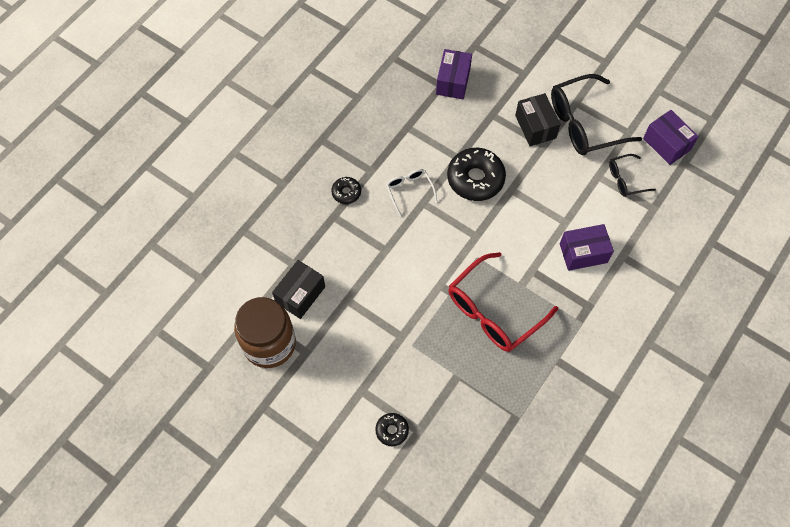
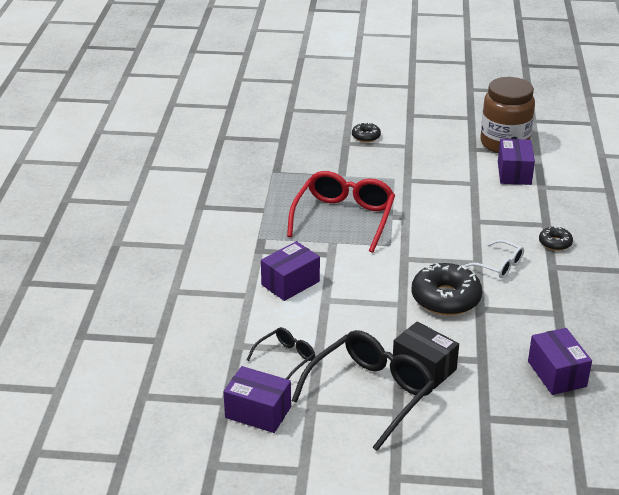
camera: 150 degrees right, 30 degrees down
(300, 294) = (514, 173): black box -> purple box

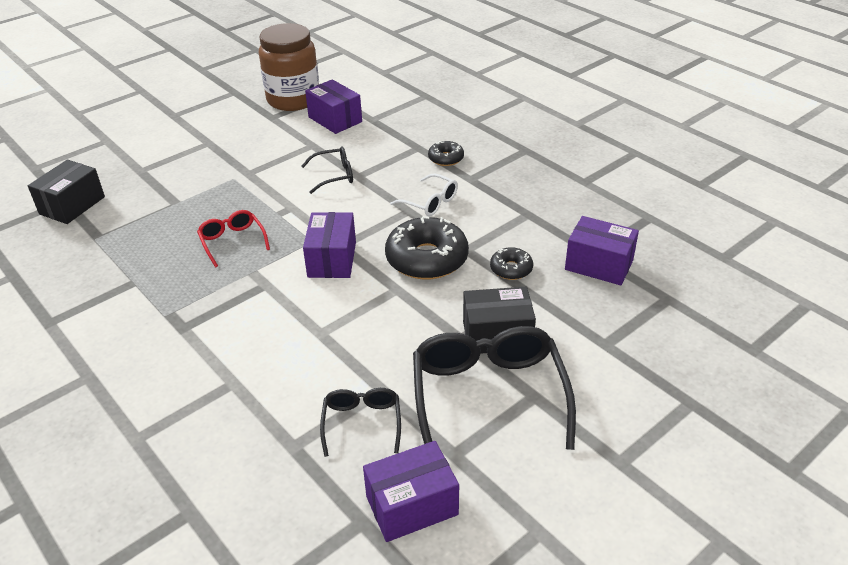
camera: 45 degrees left, 5 degrees up
(284, 145) = (72, 205): none -> black box
(290, 283) = (262, 340): purple box -> purple box (332, 259)
(344, 218) = (232, 241): red glasses -> red glasses, size x0.51
(366, 136) = (154, 154): black donut -> black donut (511, 269)
(460, 212) = (334, 175): none -> black glasses
(500, 265) = (430, 202): white glasses -> white glasses turned 45 degrees clockwise

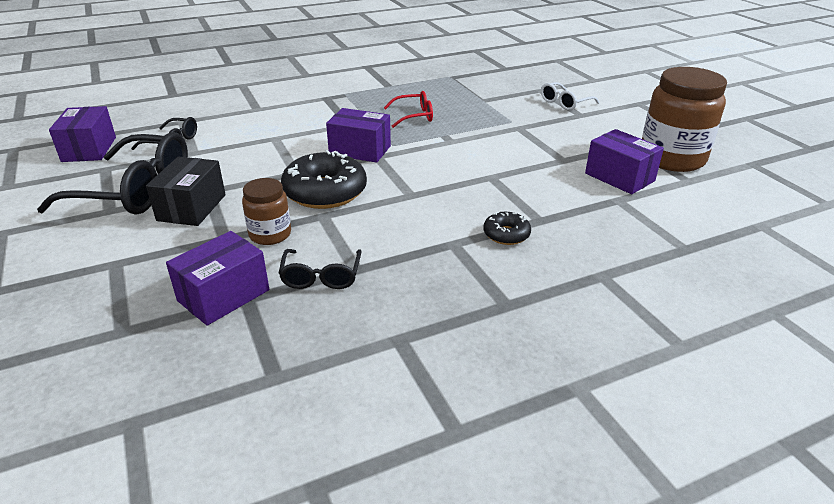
camera: 105 degrees right, 5 degrees down
(72, 205) = (497, 70): black box -> none
(334, 175) = (496, 165): black glasses -> black glasses (321, 277)
(335, 119) = (619, 177): purple box -> purple box turned 75 degrees clockwise
(430, 202) = (418, 209): white glasses -> white glasses (564, 103)
(511, 269) = (270, 234): black donut -> brown jar

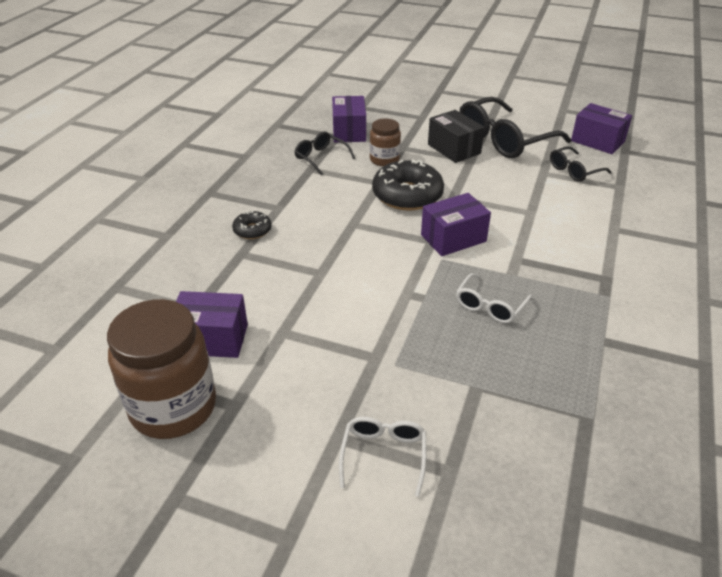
camera: 135 degrees right, 5 degrees up
(414, 116) = (490, 306): red glasses -> white glasses

